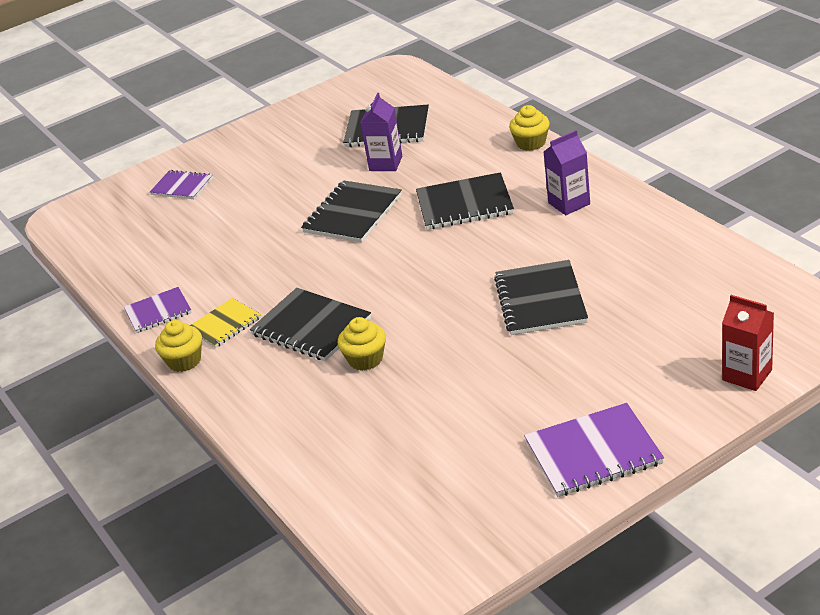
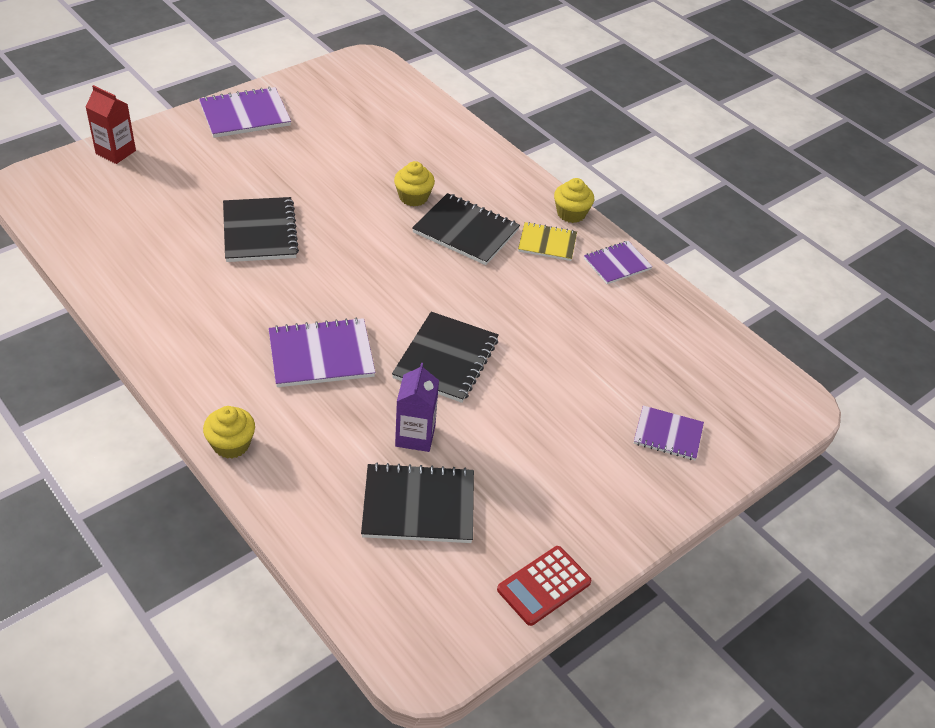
camera: 165 degrees right, 10 degrees up
(224, 324) = (547, 243): yellow notebook -> yellow notebook turned 60 degrees clockwise
(308, 104) = (544, 586): none -> red calculator
(464, 204) = (321, 355): black notebook -> purple notebook
(569, 203) = (208, 339): purple carton -> none

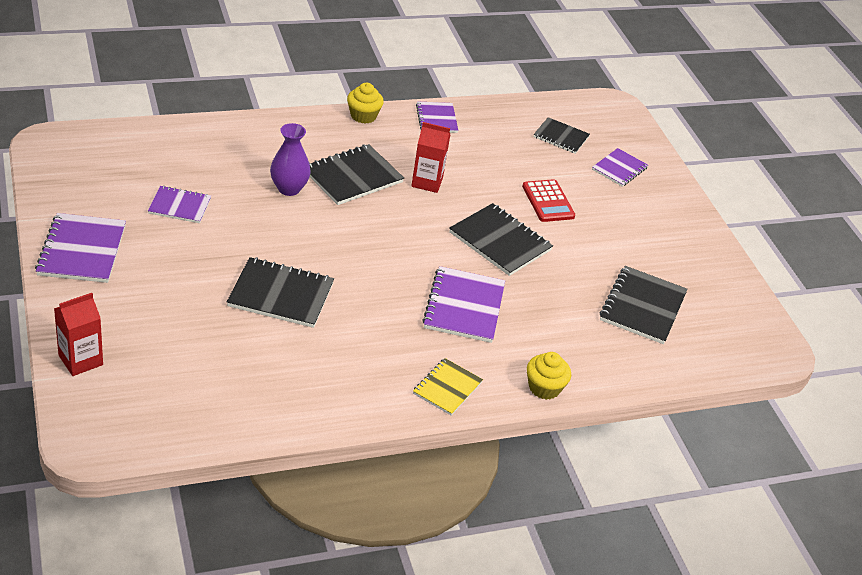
camera: 70 degrees left, 5 degrees down
(338, 145) = (179, 206): none -> purple notebook
(413, 197) = (289, 189): yellow cupcake -> purple vase
(415, 436) = (574, 285): purple carton -> none
(501, 282) = (427, 182): none -> red carton
(544, 586) = (729, 274): red calculator -> red calculator (548, 201)
(547, 243) = (392, 141): yellow notebook -> yellow notebook (447, 388)
(681, 369) = (561, 137): none -> black notebook

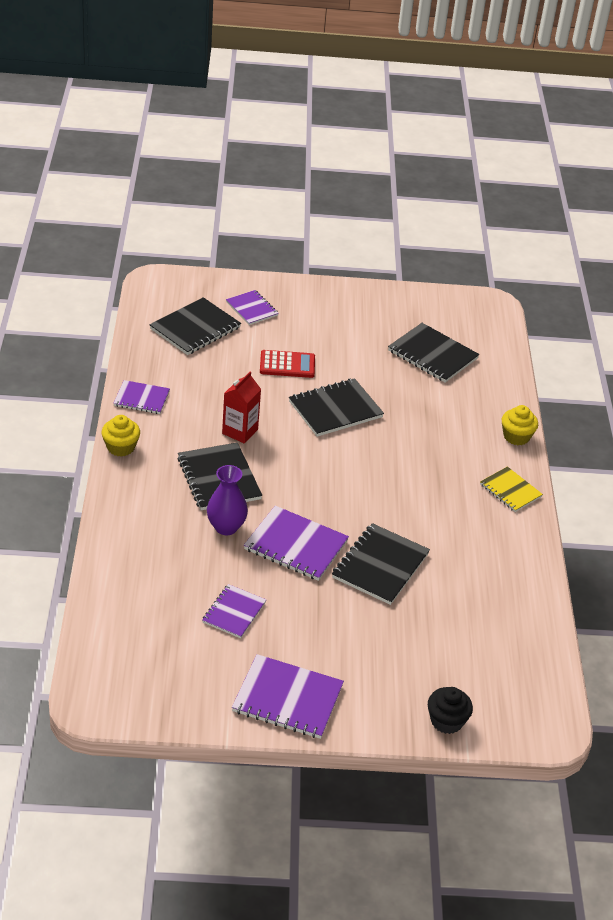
camera: 70 degrees left, 0 degrees up
(80, 360) = (446, 721): red carton -> black cupcake
(464, 306) = (415, 454): purple notebook -> purple notebook (296, 545)
(561, 137) = (195, 328): black notebook -> black notebook, size x1.60

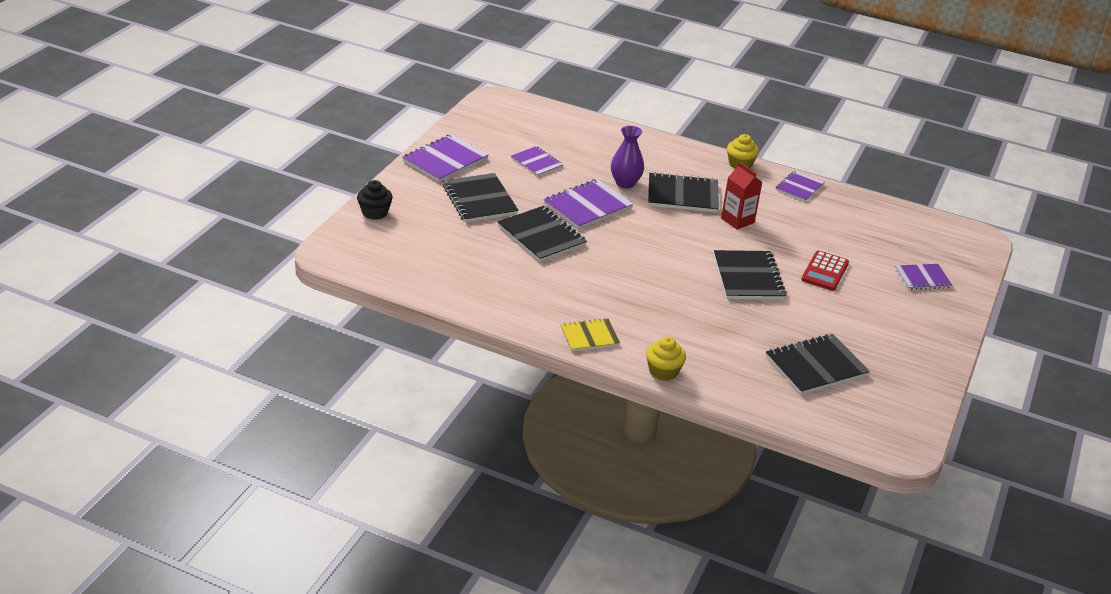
camera: 115 degrees right, 5 degrees down
(195, 328) = (895, 238): black notebook -> black notebook (479, 200)

